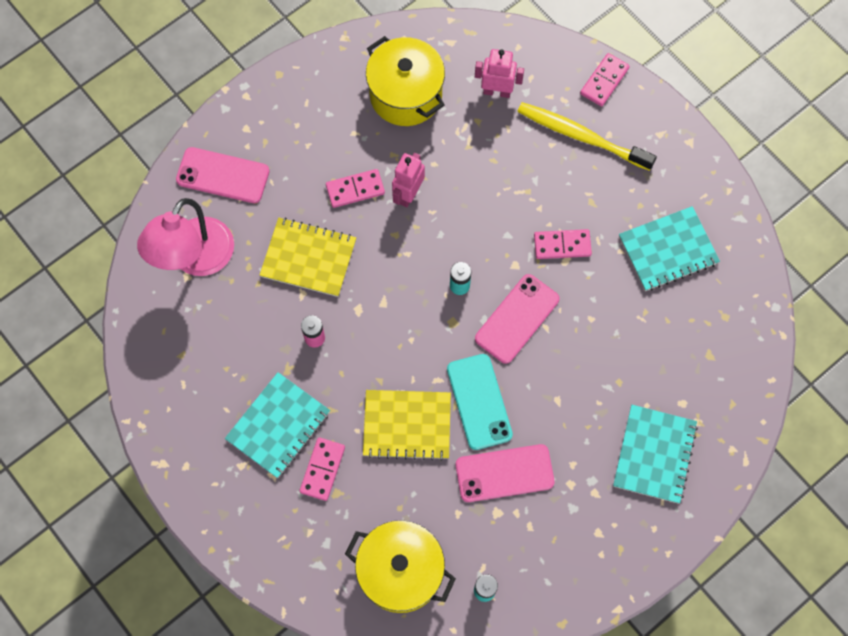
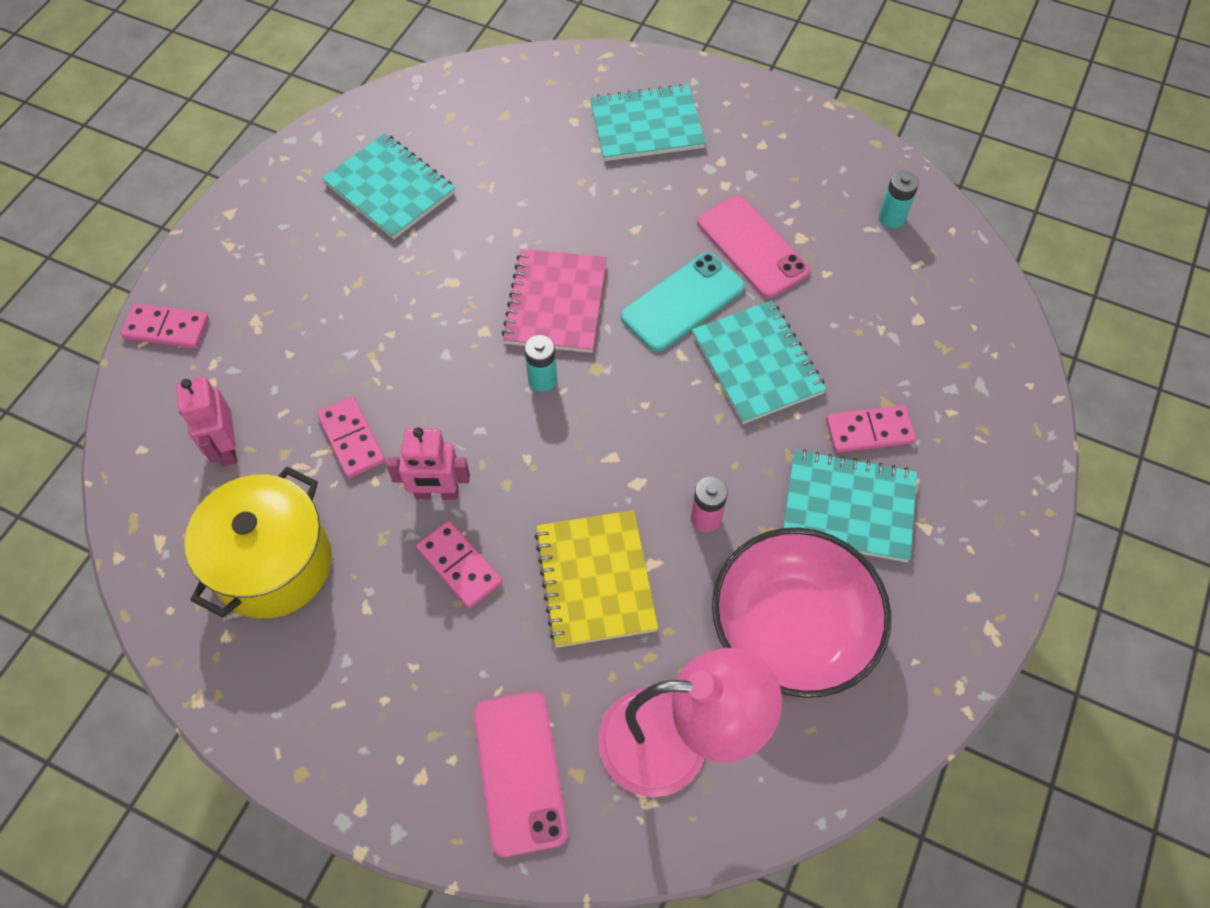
camera: 115 degrees left, 10 degrees down
(223, 351) = (792, 628): none -> pink bowl
(400, 571) = (928, 301): yellow pot -> none
(407, 425) = (757, 364): yellow notebook -> turquoise notebook
(517, 319) = (555, 303): pink phone -> pink notebook
(562, 245) = (432, 292): pink domino -> pink domino (351, 439)
(581, 136) = (263, 325): yellow toothbrush -> none

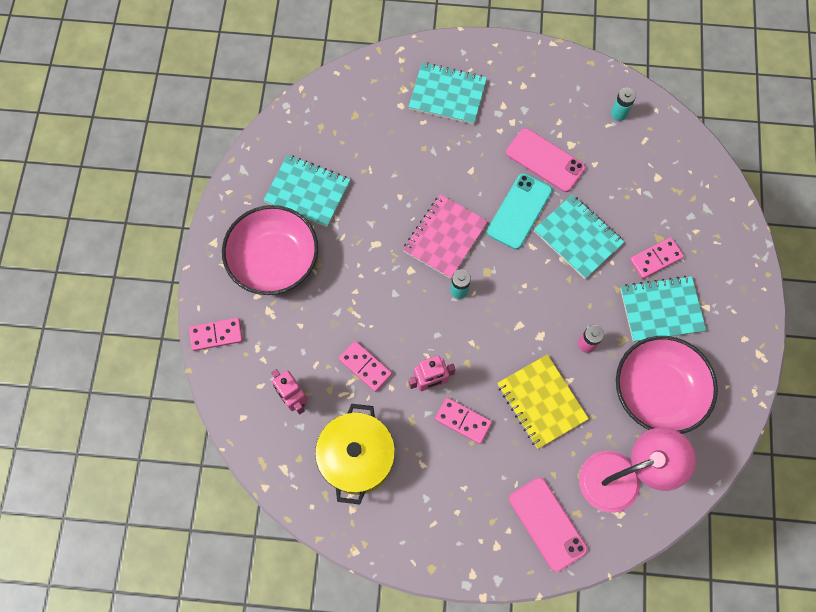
camera: 20 degrees left, 10 degrees up
(298, 259) = (274, 260): none -> pink bowl
(555, 303) = (445, 237): pink notebook -> pink notebook turned 45 degrees clockwise
(646, 126) = (447, 95): turquoise notebook -> turquoise notebook turned 45 degrees clockwise

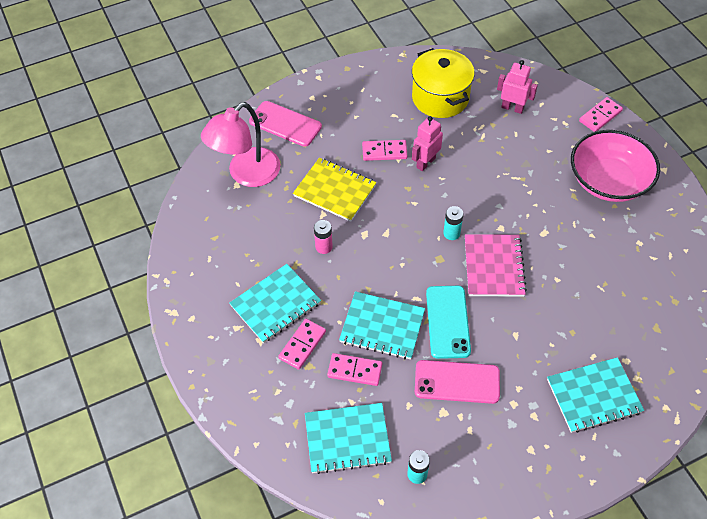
camera: 150 degrees right, 15 degrees down
(307, 192) = (633, 242): turquoise notebook -> turquoise notebook (347, 439)
(365, 367) = (480, 149): pink domino -> pink domino (355, 370)
(657, 391) = (248, 242): pink bowl -> none

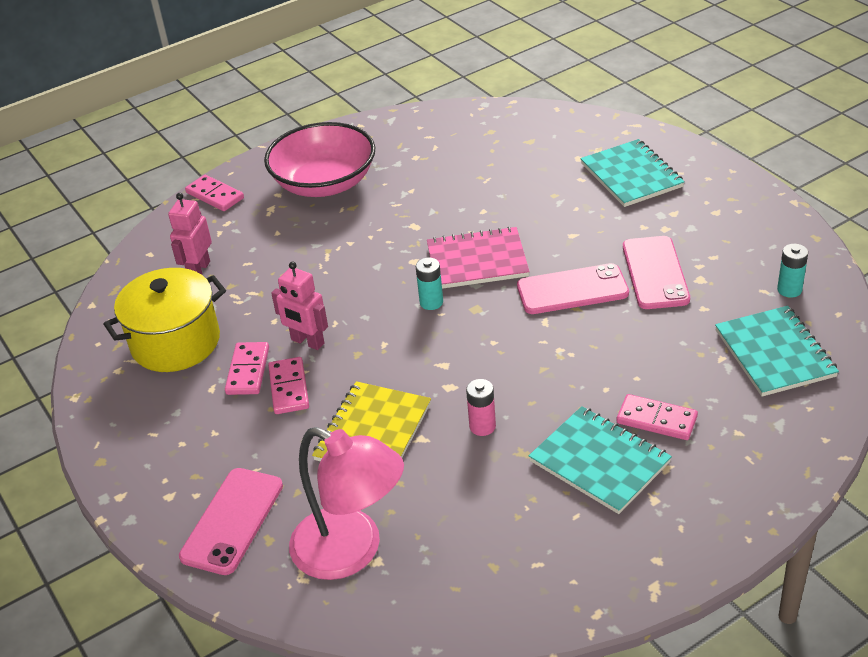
camera: 95 degrees left, 15 degrees down
(355, 370) = (675, 362): pink domino -> pink domino (248, 371)
(382, 327) = (600, 346): turquoise notebook -> none
(448, 322) = (572, 290): turquoise phone -> pink phone

